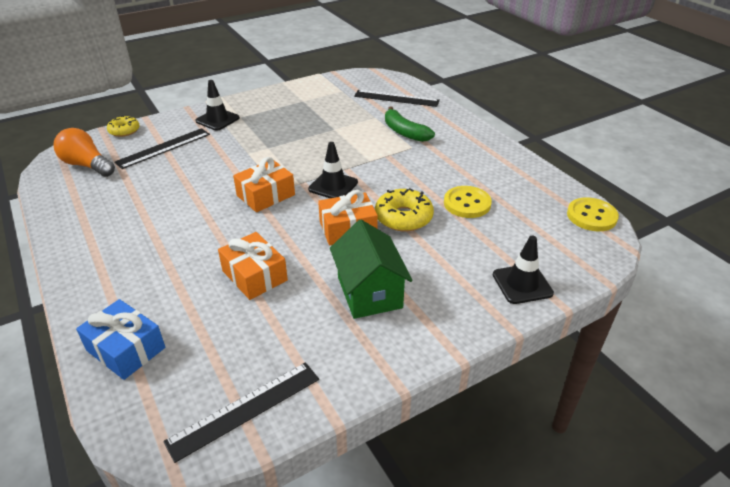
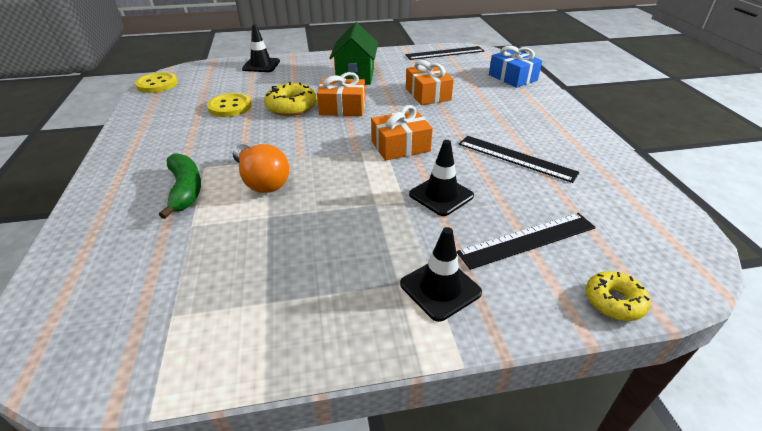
camera: 160 degrees left, 0 degrees up
(87, 165) = (635, 232): orange light bulb -> orange light bulb (261, 181)
(333, 186) = (329, 142): black traffic cone -> black traffic cone (441, 195)
(396, 98) = (109, 263): black ruler -> black ruler (516, 158)

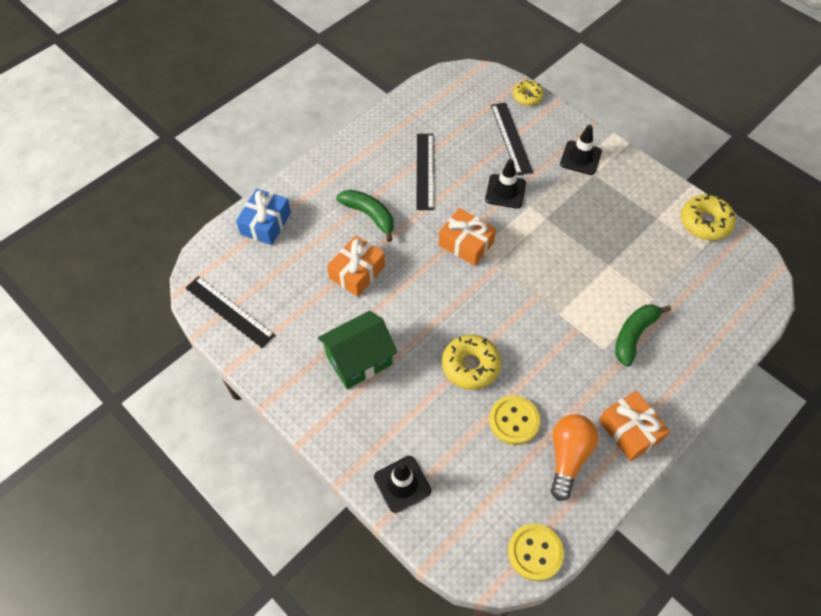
camera: 125 degrees left, 20 degrees up
(193, 356) = (705, 222): none -> yellow donut
(261, 181) = (582, 298): orange light bulb -> orange light bulb (568, 457)
(342, 108) = (438, 323): orange gift -> orange gift (630, 430)
(482, 115) = (369, 215): none -> green banana
(527, 240) = (511, 138): black ruler -> black ruler turned 45 degrees clockwise

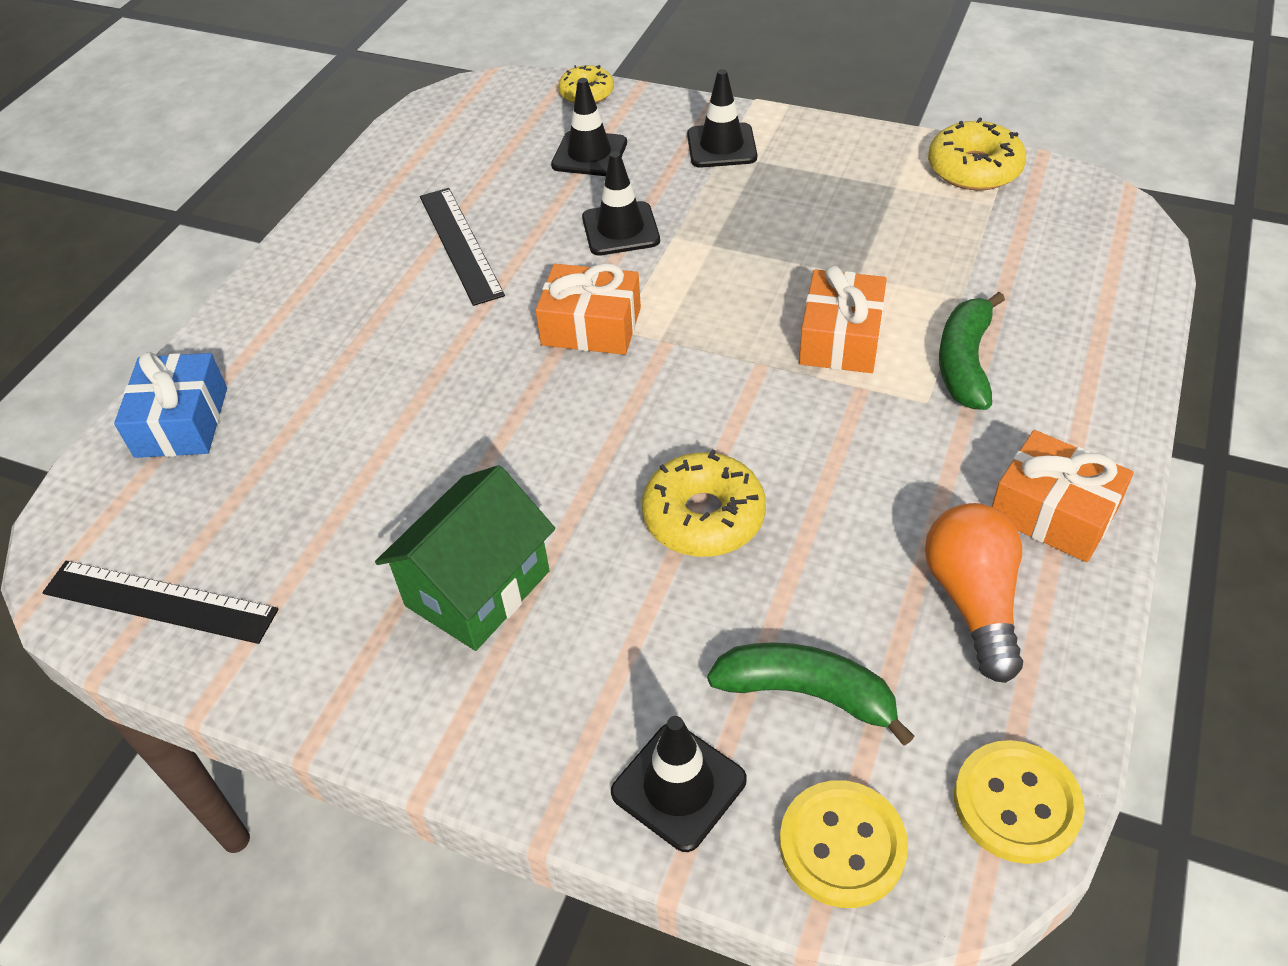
camera: 20 degrees left, 10 degrees down
(357, 272) = (405, 440): orange gift -> orange gift (841, 338)
(369, 215) = (387, 342): green banana -> green banana (807, 693)
(511, 138) = (589, 154): black ruler -> black traffic cone
(514, 421) = (837, 578): yellow button -> yellow button (842, 845)

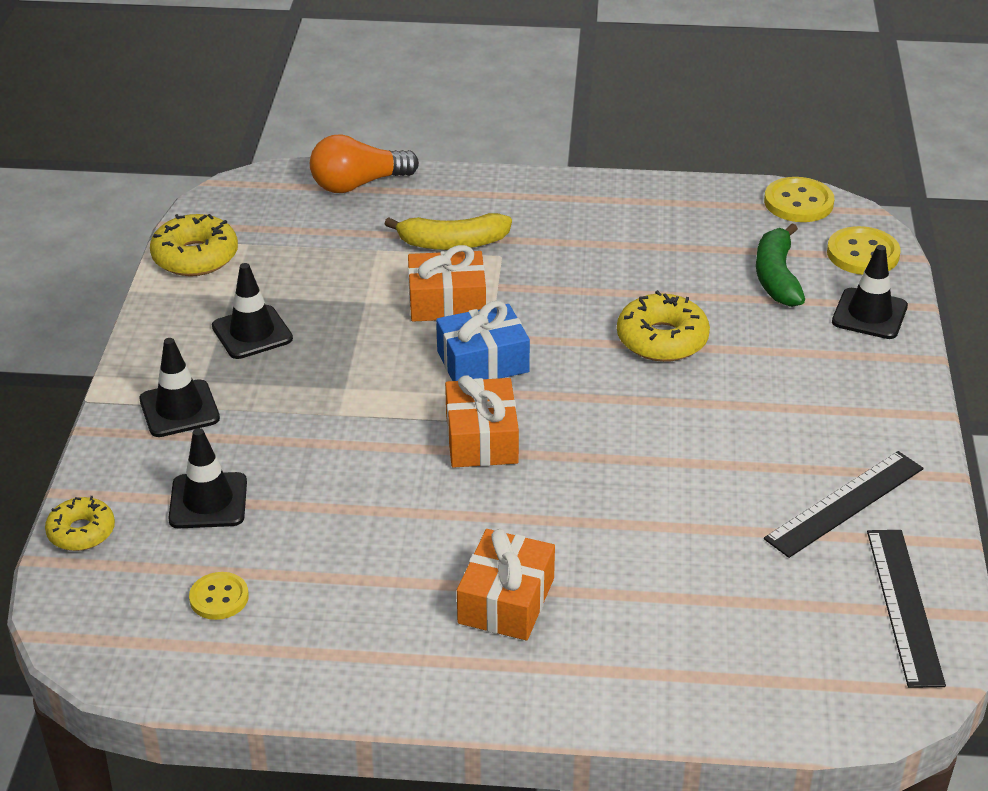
camera: 110 degrees left, 10 degrees down
(181, 422) = (719, 680): blue gift -> blue gift (483, 361)
(460, 244) = (390, 559): black ruler -> black ruler (845, 503)
(473, 152) = (219, 598): none -> yellow button
(477, 588) = (785, 432): green house -> none
(620, 229) = (335, 450): black traffic cone -> black traffic cone (252, 333)
(964, 362) = (452, 243): green banana -> yellow banana
(973, 601) = (671, 225): orange light bulb -> orange light bulb (358, 184)
(1053, 512) = (583, 200): orange gift -> orange gift (506, 600)

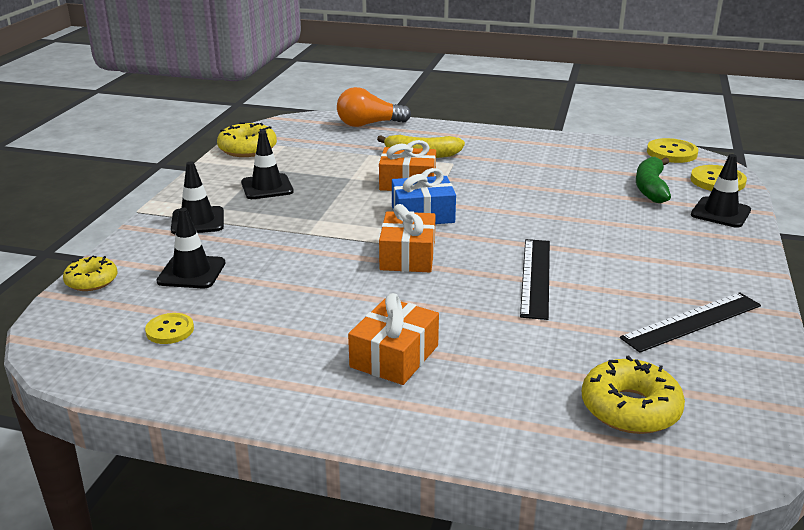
camera: 10 degrees right, 10 degrees down
(662, 339) = (558, 213): yellow donut -> yellow donut (630, 408)
(904, 606) = (741, 397): black ruler -> black ruler (536, 277)

